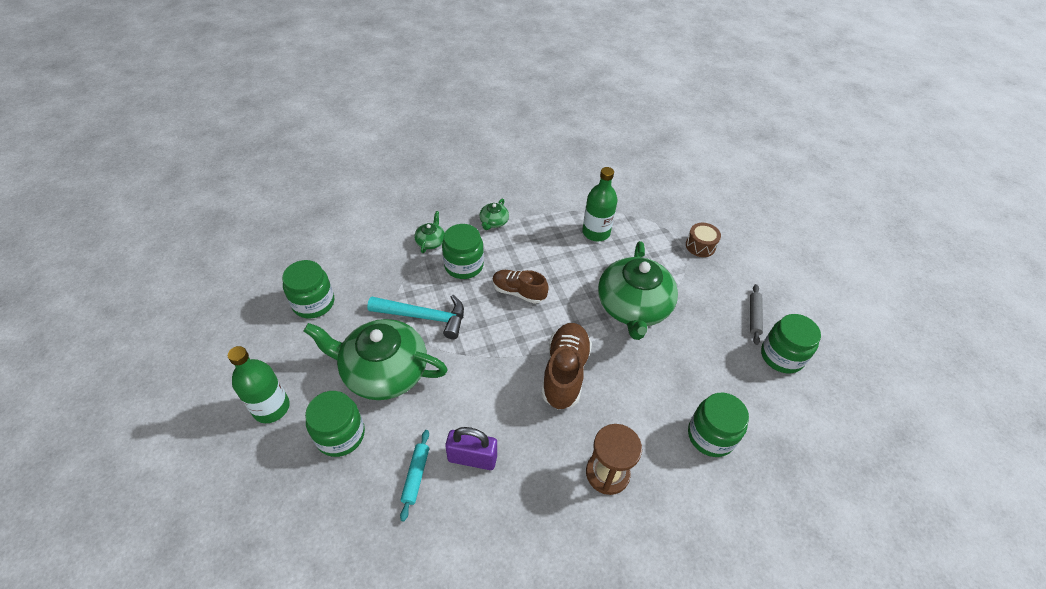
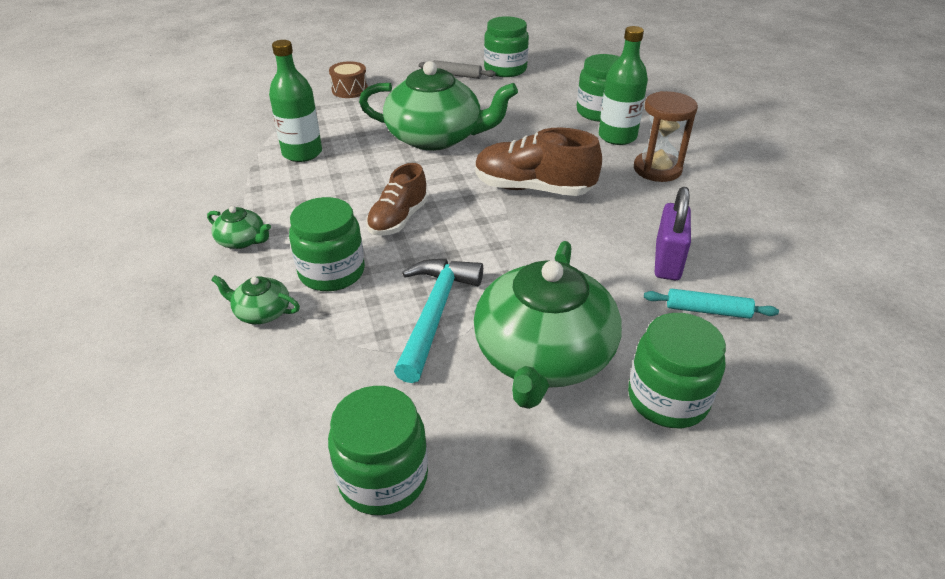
camera: 85 degrees left, 10 degrees down
(271, 408) = (637, 510): green bottle -> green bottle (617, 136)

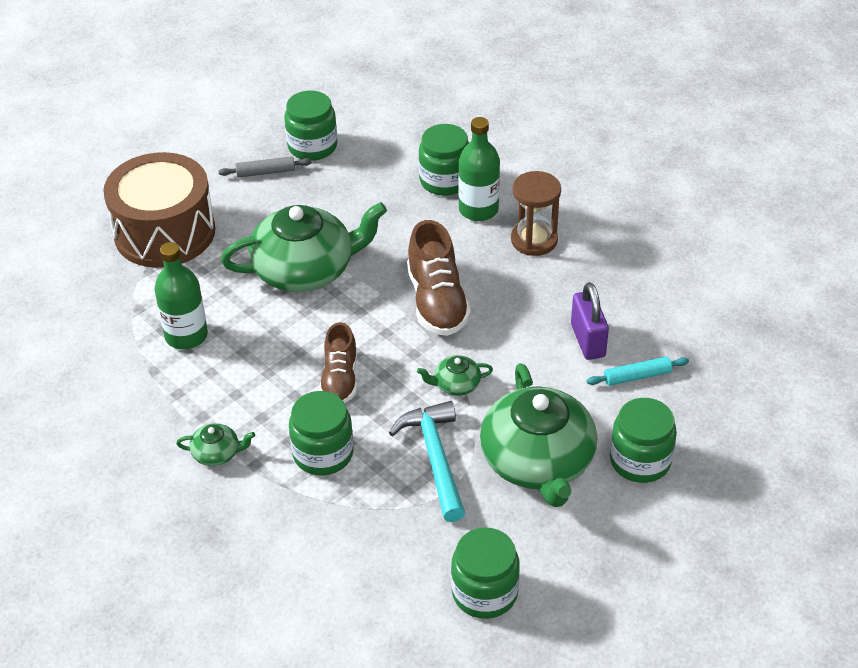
camera: 25 degrees left, 5 degrees up
(262, 312) = (295, 511): green teapot -> green teapot (456, 384)
(350, 90) = (164, 232): brown drum -> brown drum, size x2.40
(533, 188) = (437, 302): brown shoe -> brown shoe turned 90 degrees counterclockwise

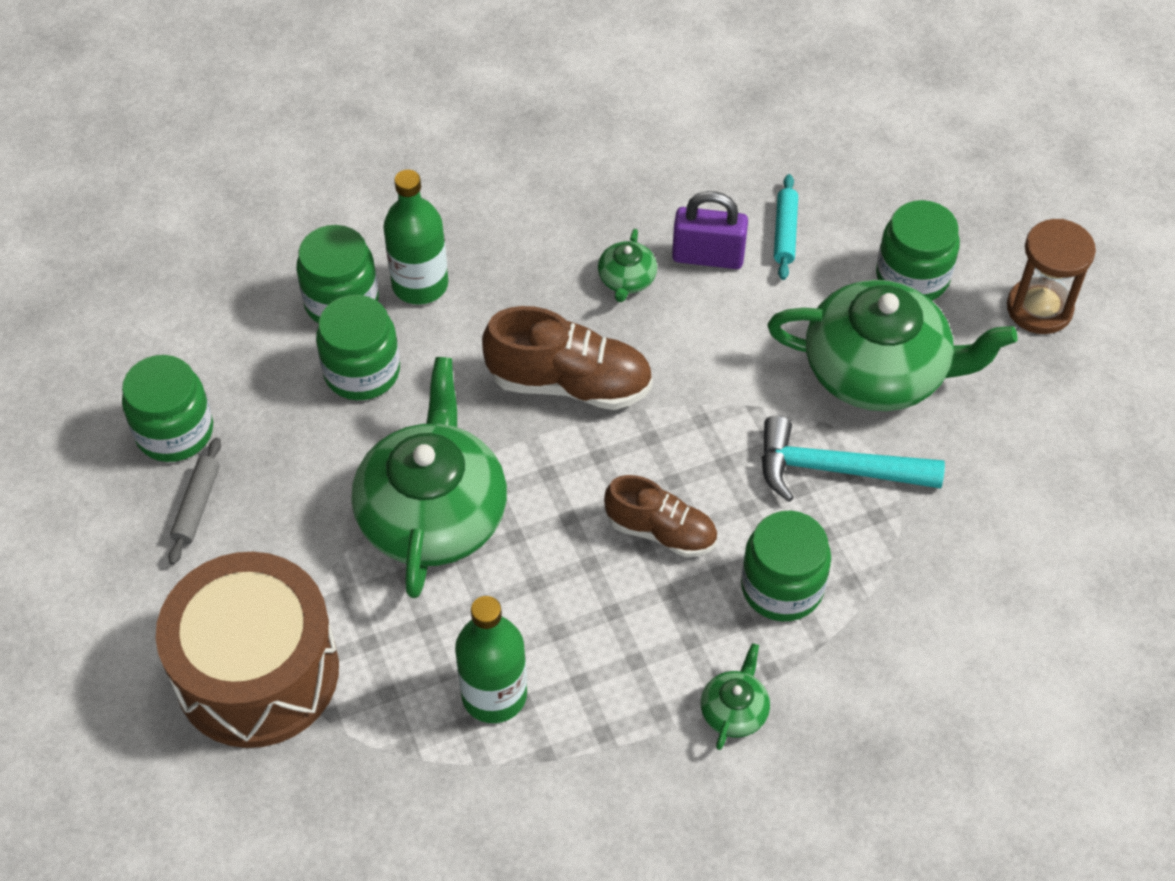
camera: 70 degrees left, 10 degrees up
(456, 384) = (723, 410): green teapot -> green teapot (626, 279)
(484, 592) = (1052, 485): green jar -> green jar (362, 371)
(534, 240) = (508, 247): brown hourglass -> brown hourglass (1039, 308)

